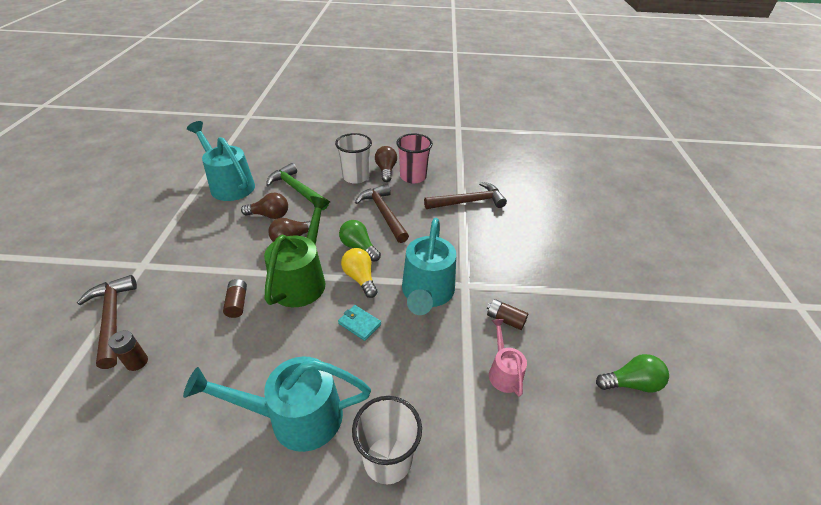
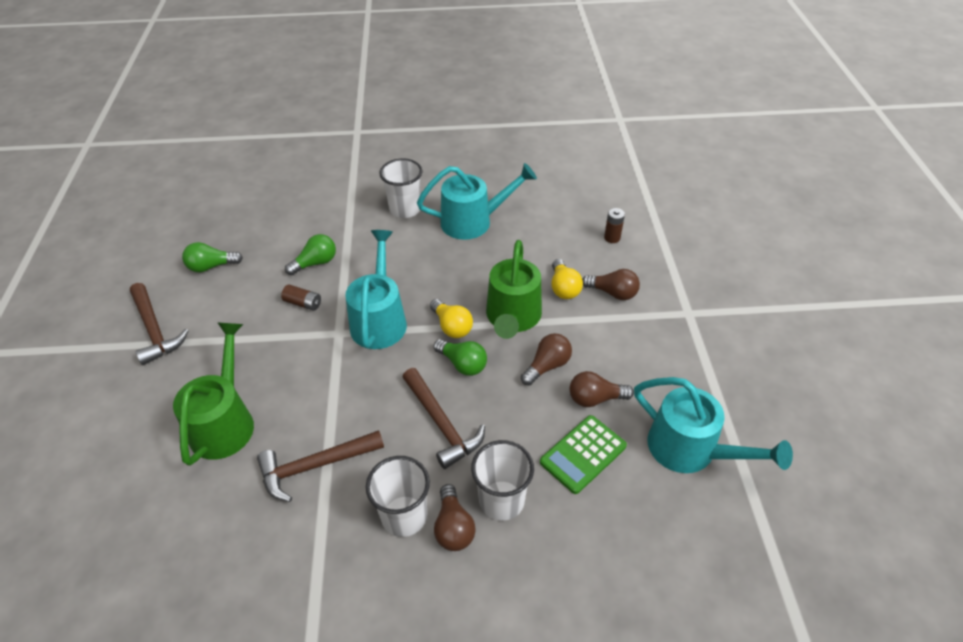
camera: 175 degrees right, 5 degrees up
(112, 319) = (663, 263): brown hammer -> brown hammer (155, 329)
(193, 292) = (613, 293): none -> brown light bulb
(237, 303) = (563, 288): brown battery -> yellow light bulb
(297, 190) = (583, 454): green hammer -> green calculator
(359, 324) = (442, 284): turquoise wallet -> none
(413, 177) = (404, 516): pink cup -> white cup
(503, 371) = (315, 263): pink watering can -> green light bulb
(539, 231) = (225, 421): none -> green watering can

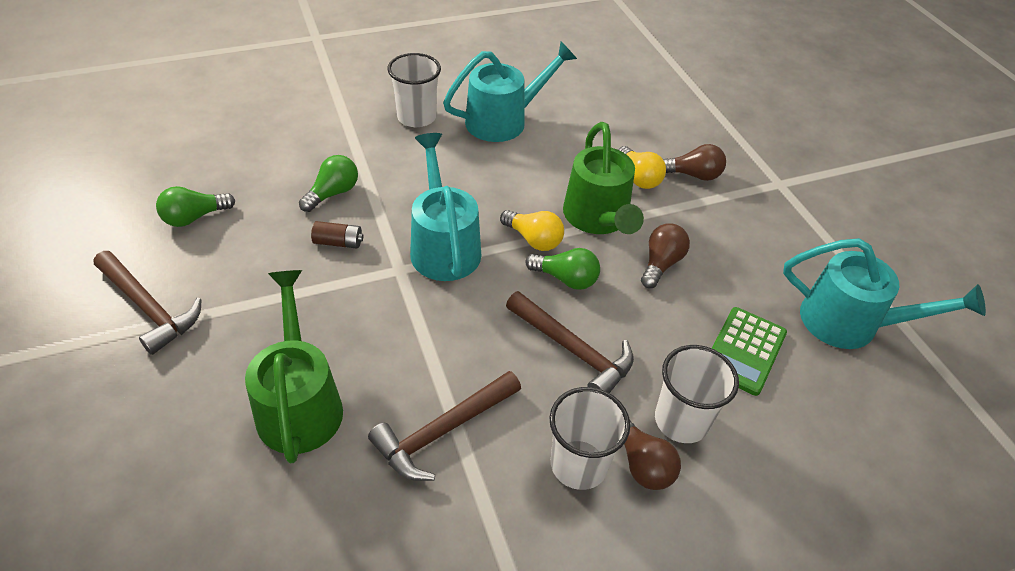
camera: 20 degrees left, 0 degrees up
(595, 398) = (728, 289): brown light bulb -> none
(612, 238) = (664, 118): brown battery -> none

